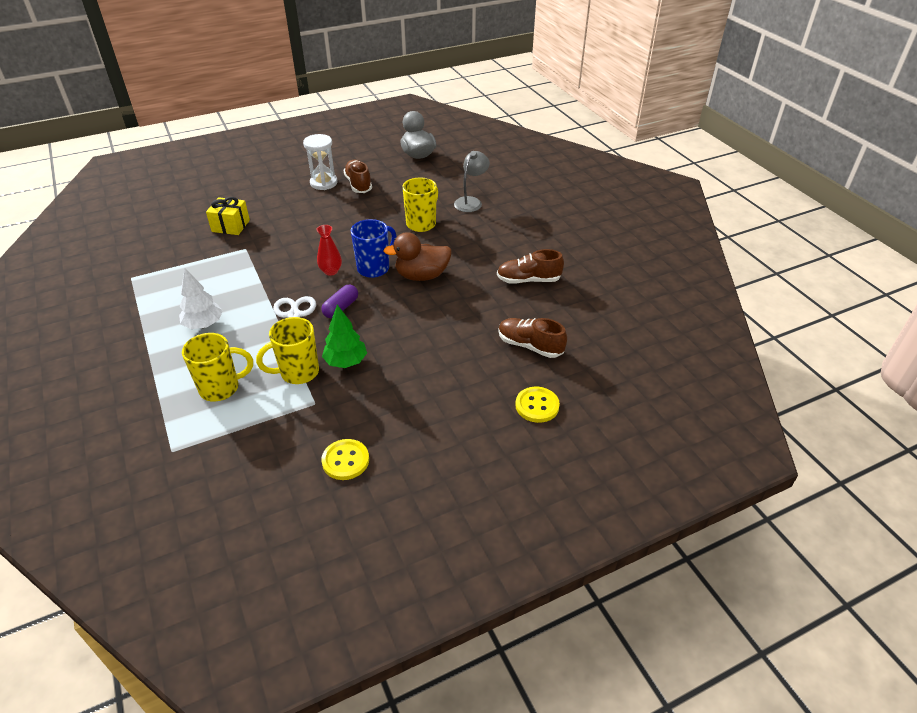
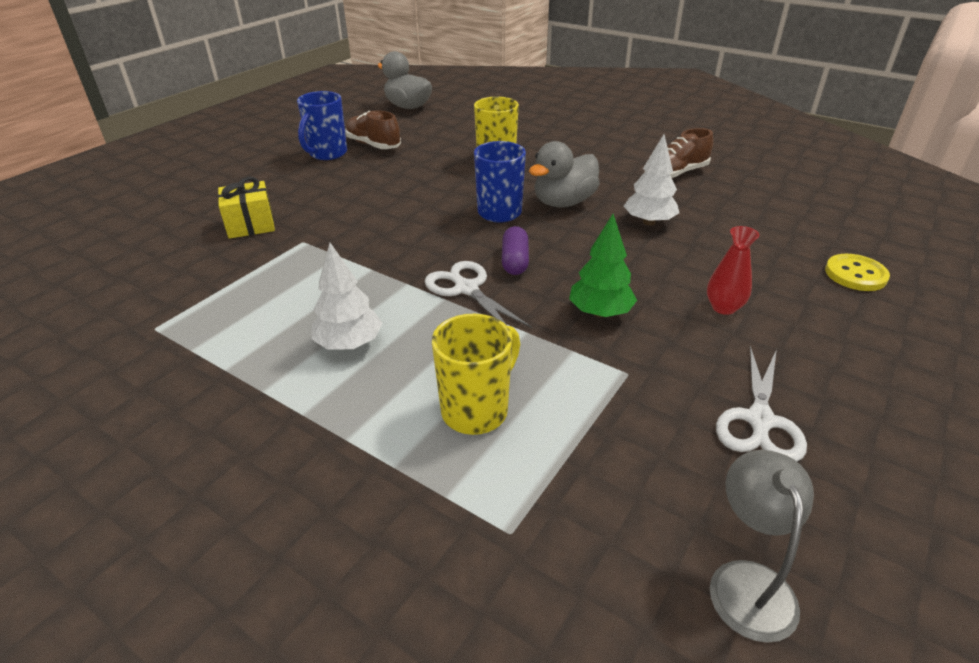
camera: 30 degrees left, 5 degrees down
(298, 373) = (558, 348): yellow mug -> none
(323, 183) = (327, 154): white hourglass -> blue mug
(331, 271) = (451, 230): red vase -> red vase (723, 307)
(345, 460) = (760, 421): yellow button -> white scissors
(422, 276) = (563, 202): brown duck -> grey duck
(456, 312) = (649, 222): none -> white tree
(471, 202) = (521, 129): grey lamp -> grey lamp (747, 581)
(530, 346) = (764, 226): brown shoe -> none

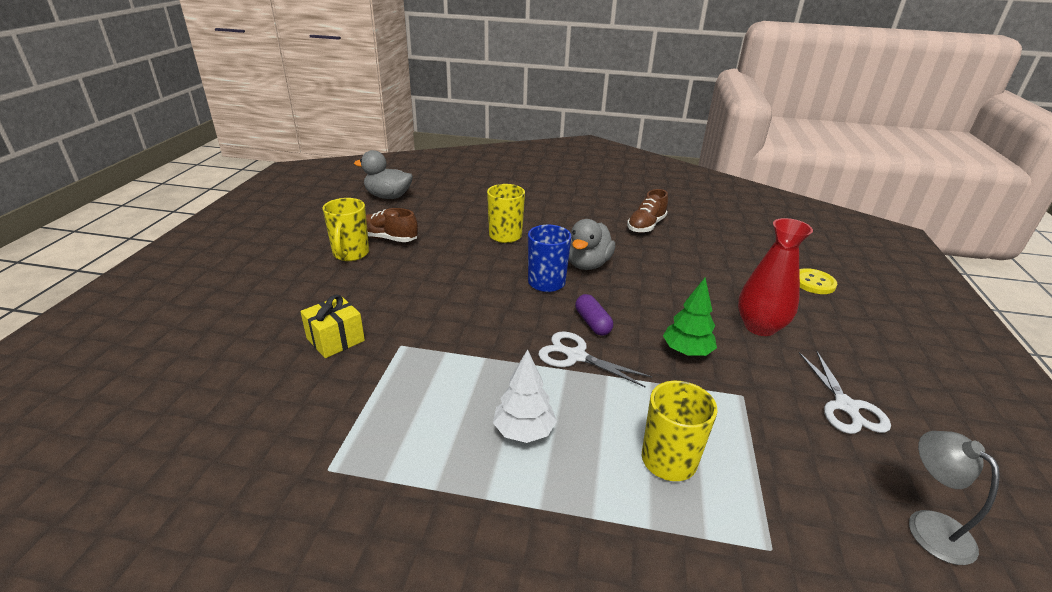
camera: 25 degrees left, 5 degrees down
(327, 154) = (350, 254): blue mug -> yellow mug
(649, 222) = (660, 269): white tree -> none
(723, 307) = (759, 327): red vase -> red vase, size x1.75

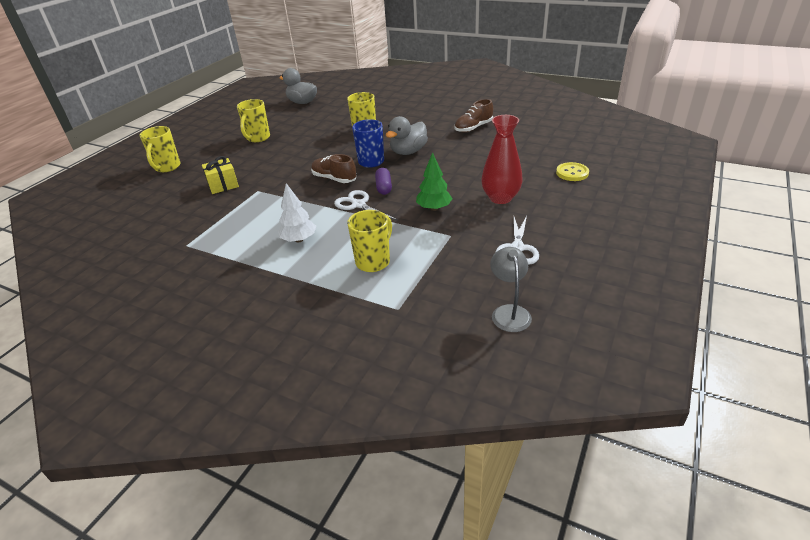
camera: 20 degrees right, 5 degrees up
(217, 314) = (167, 167): none -> yellow mug
(387, 238) = (286, 129): brown shoe -> brown shoe (334, 179)

